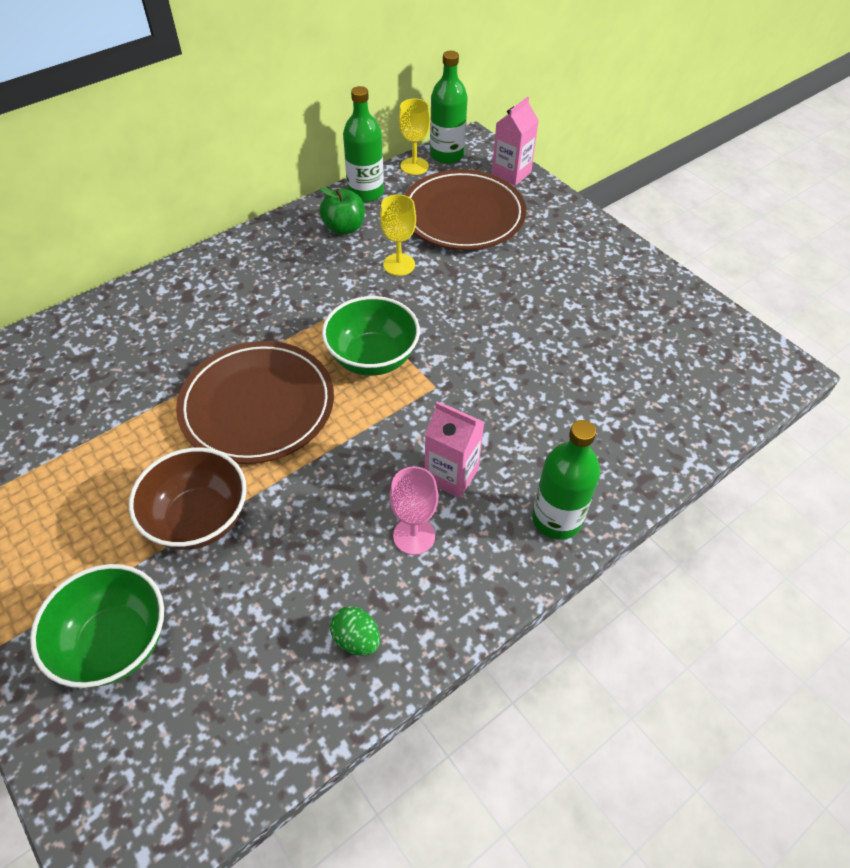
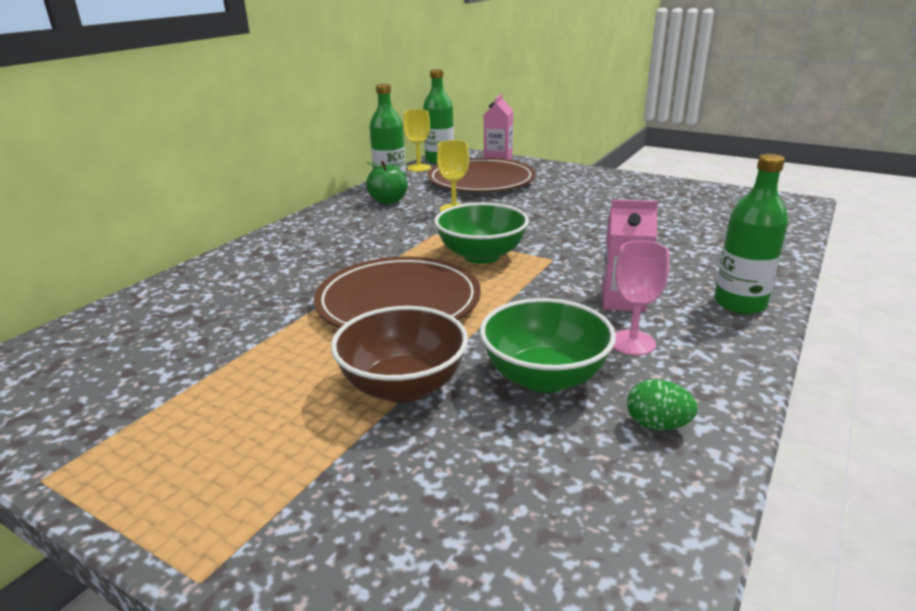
camera: 20 degrees left, 25 degrees down
(115, 642) = (383, 512): green bowl -> green bowl (544, 377)

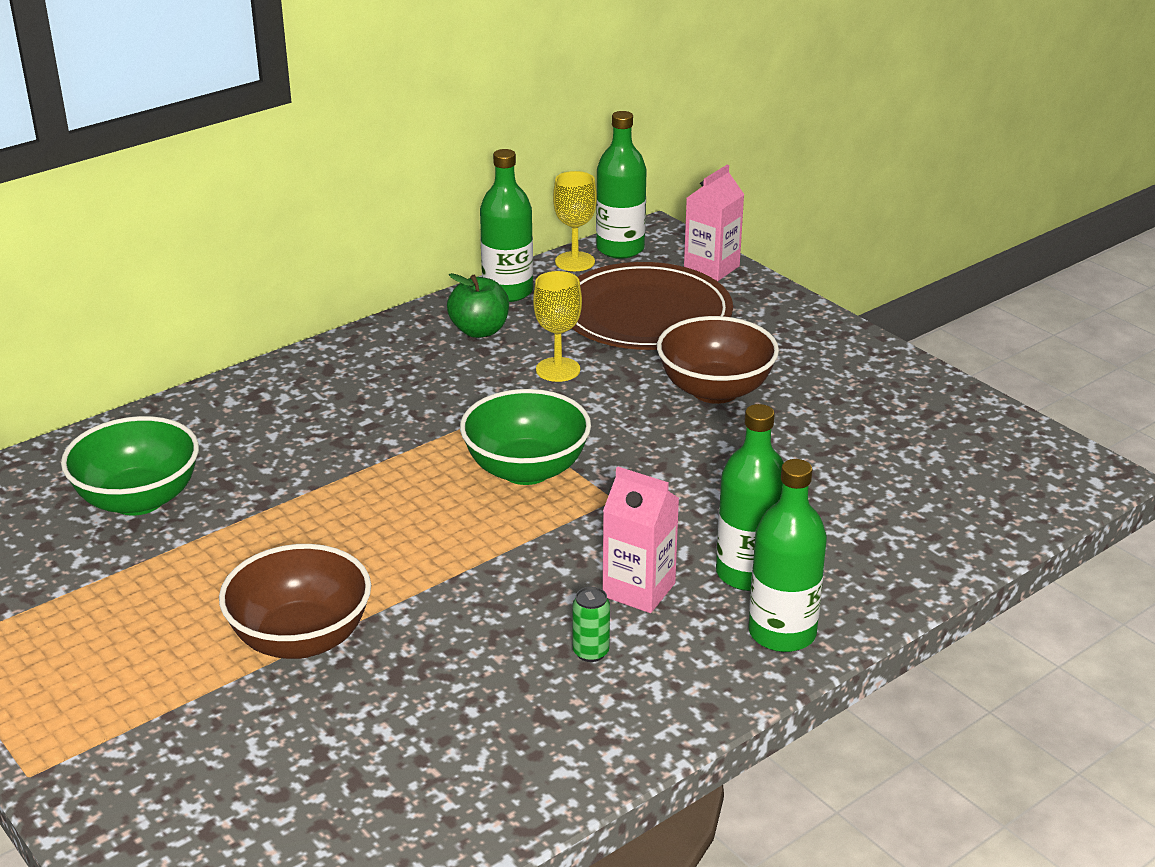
camera: 20 degrees right, 5 degrees up
(398, 302) = (371, 522): brown plate -> none
(544, 377) = (453, 669): green bowl -> green bowl (138, 499)
(556, 203) = (715, 390): none -> brown bowl
(632, 343) = (591, 652): pink goblet -> green can
(657, 425) = (519, 756): green egg -> none
(679, 278) = (748, 573): none -> green bottle

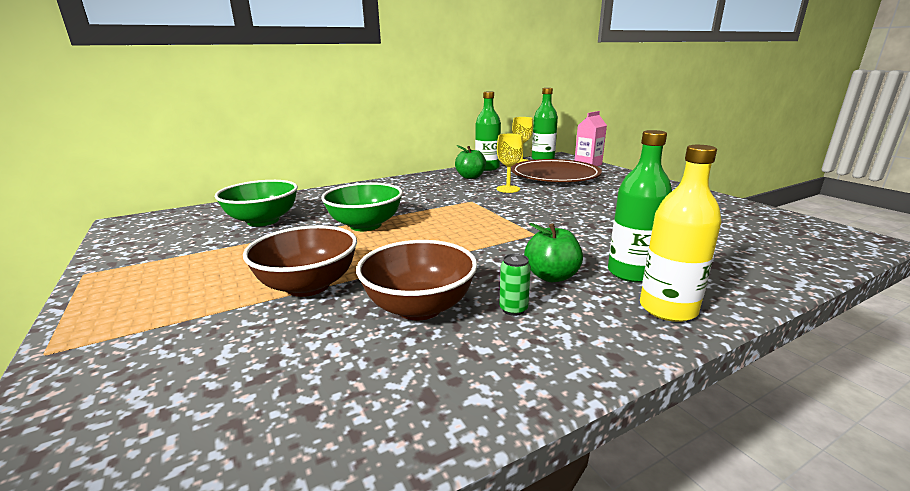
camera: 10 degrees right, 10 degrees down
(526, 470) = (484, 220): green bowl -> green bowl (365, 225)
(639, 590) = (551, 276): pink carton -> green apple
(715, 390) = (595, 198): brown bowl -> brown bowl (419, 307)
(782, 633) = (668, 309): green bottle -> yellow bottle

